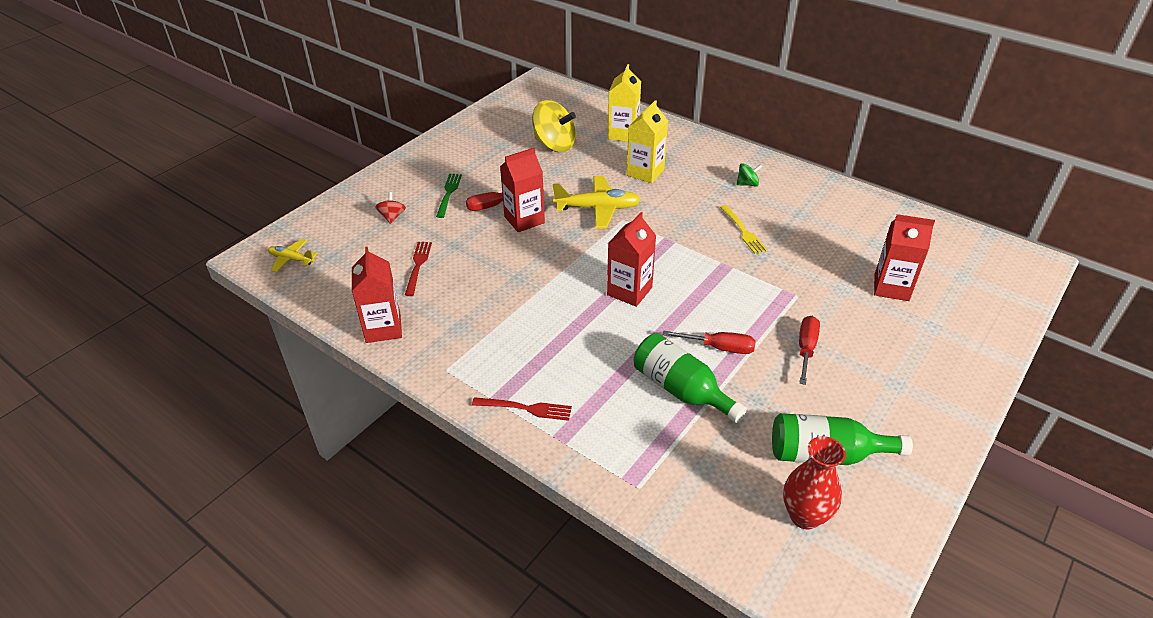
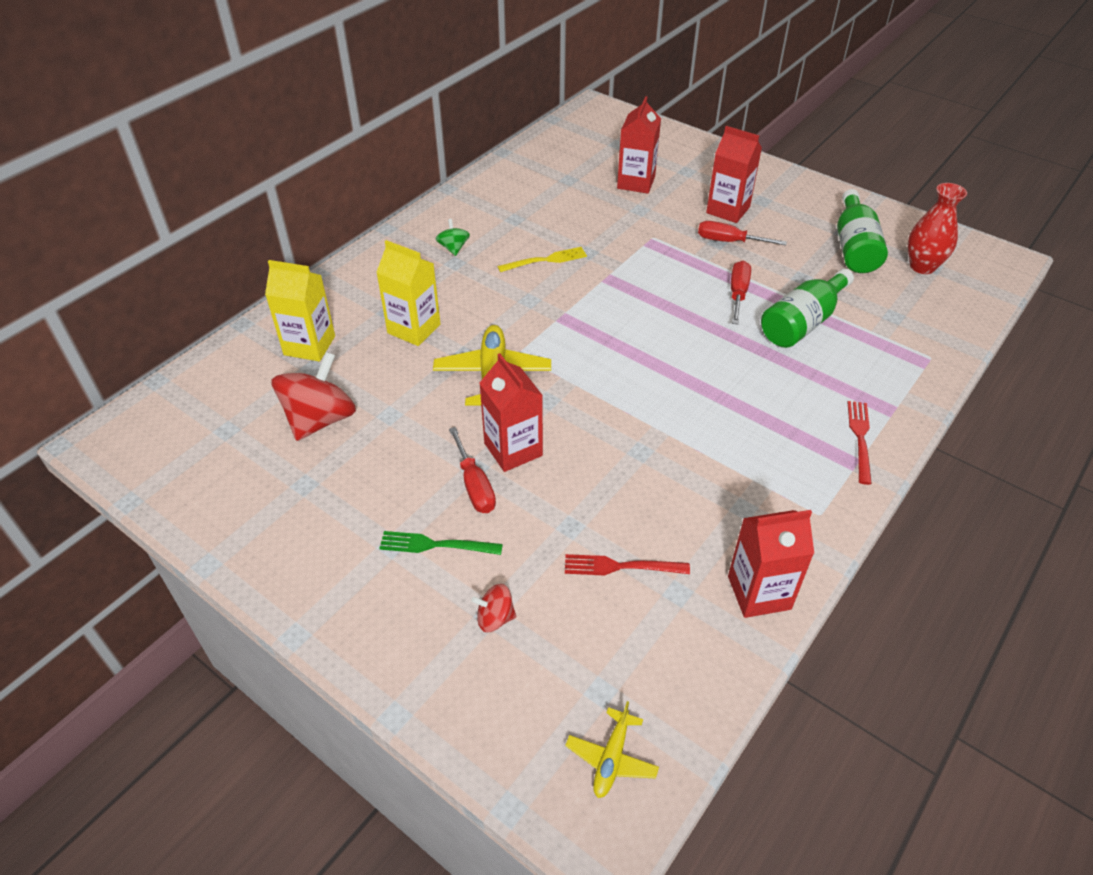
camera: 90 degrees left, 5 degrees up
(554, 145) = (320, 419): yellow spinning top -> red spinning top
(629, 291) = (657, 352): red carton -> red carton (728, 210)

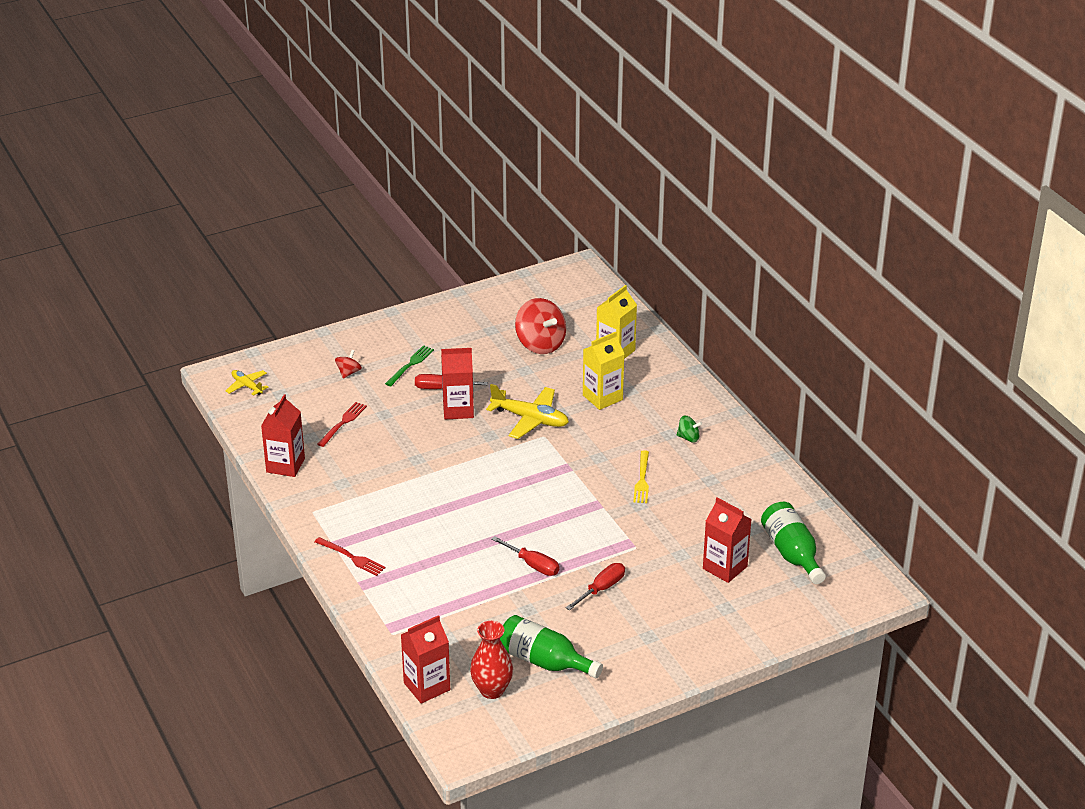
camera: 115 degrees right, 10 degrees down
(728, 210) = (647, 608): red carton -> red carton (427, 686)
(802, 323) = (476, 584): green bottle -> green bottle (792, 553)

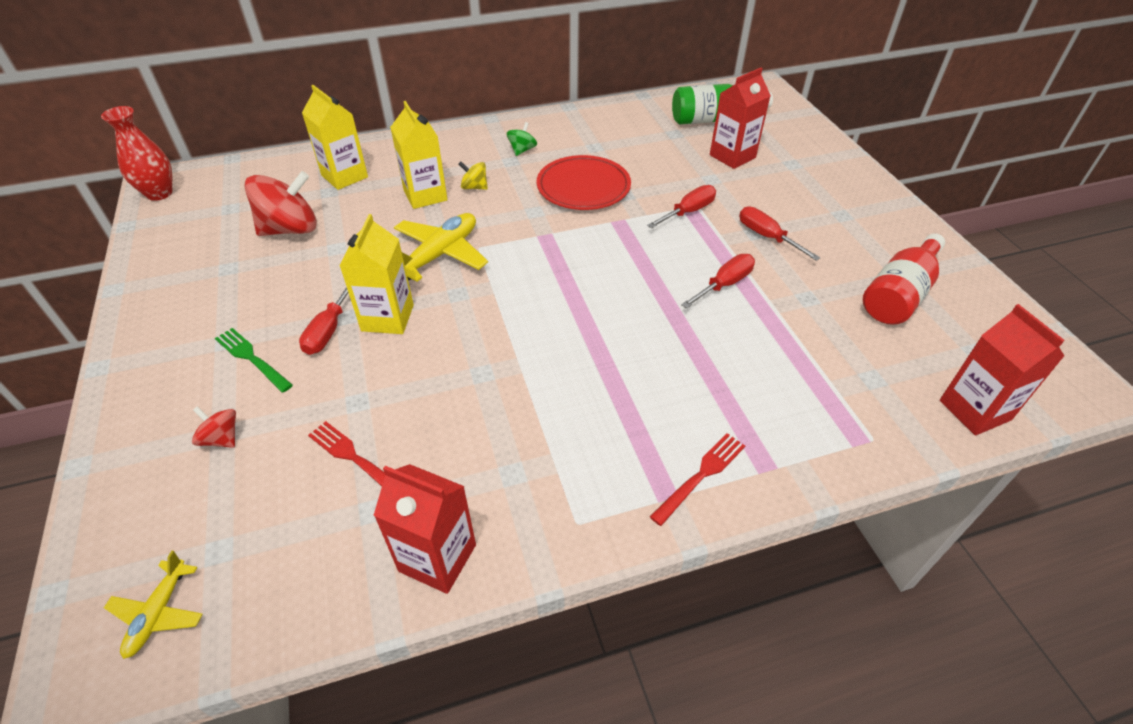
camera: 80 degrees left, 10 degrees up
(247, 386) = (158, 613): yellow plane -> yellow plane turned 45 degrees counterclockwise
(458, 409) = (387, 318): red carton -> yellow carton
(492, 690) = (963, 346): red vase -> red vase (159, 193)
(544, 661) = (899, 295): green bottle -> red bottle
(622, 420) = (474, 187): none -> yellow spinning top
(624, 542) = (688, 212): none -> red screwdriver
(642, 480) = (583, 187): yellow fork -> red plate

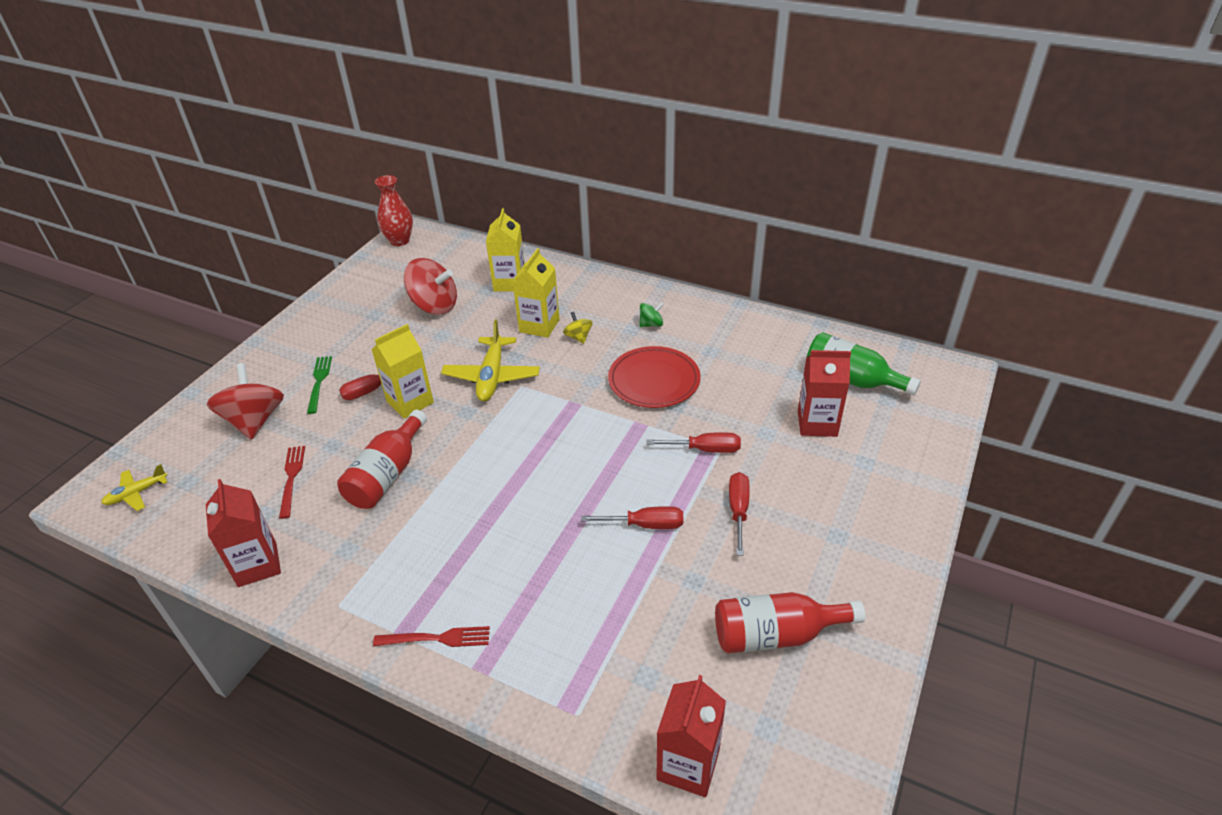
camera: 45 degrees right, 5 degrees down
(221, 438) = (255, 421): red spinning top -> red spinning top, size x2.05
(440, 255) = (492, 376): yellow plane -> yellow plane turned 105 degrees clockwise
(457, 388) = (387, 475): none -> red bottle

